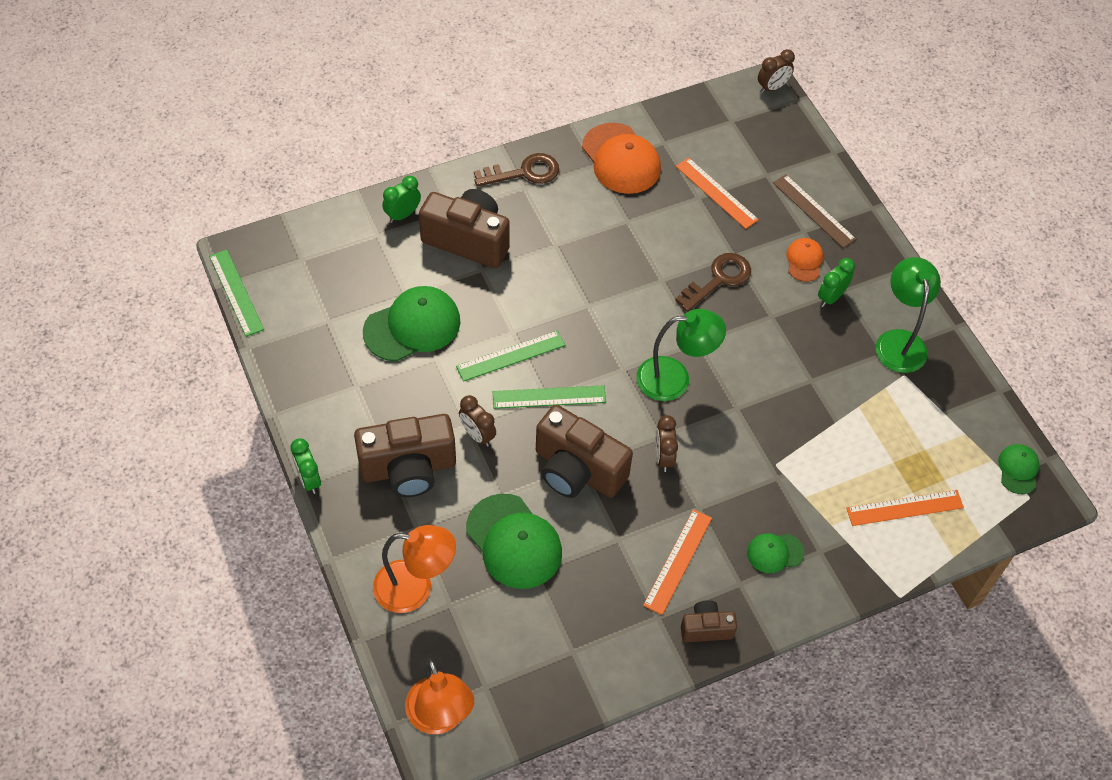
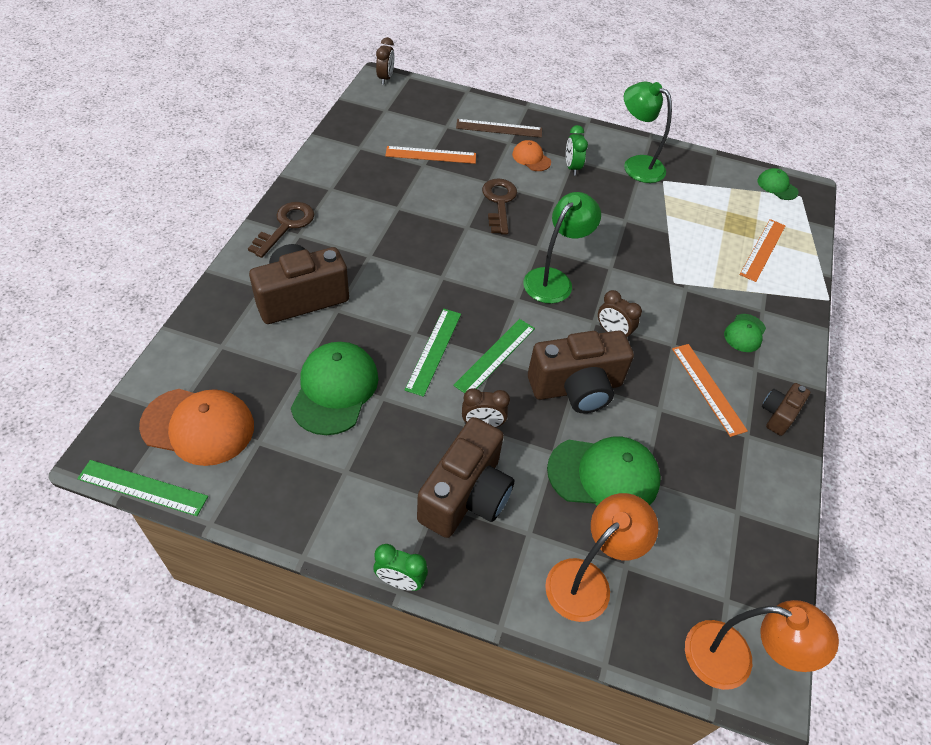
camera: 50 degrees left, 5 degrees down
(402, 215) = (225, 317): green clock -> none
(621, 159) = (344, 174): orange cap -> orange cap (198, 426)

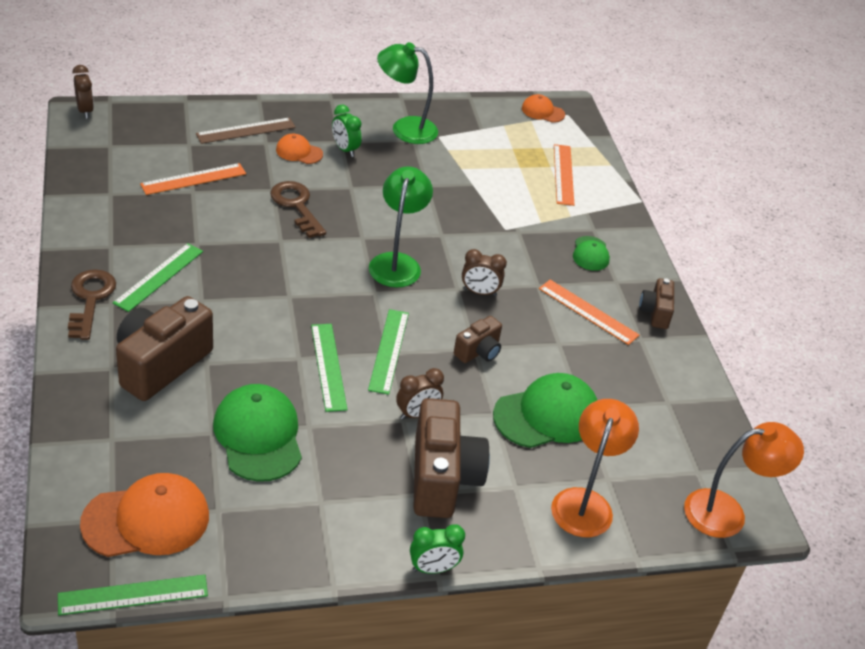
camera: 30 degrees left, 10 degrees down
(350, 225) = (159, 277): none -> green ruler
(576, 388) = (478, 352): brown camera -> brown camera, size x0.52
(777, 186) = (542, 111): green cap -> orange cap

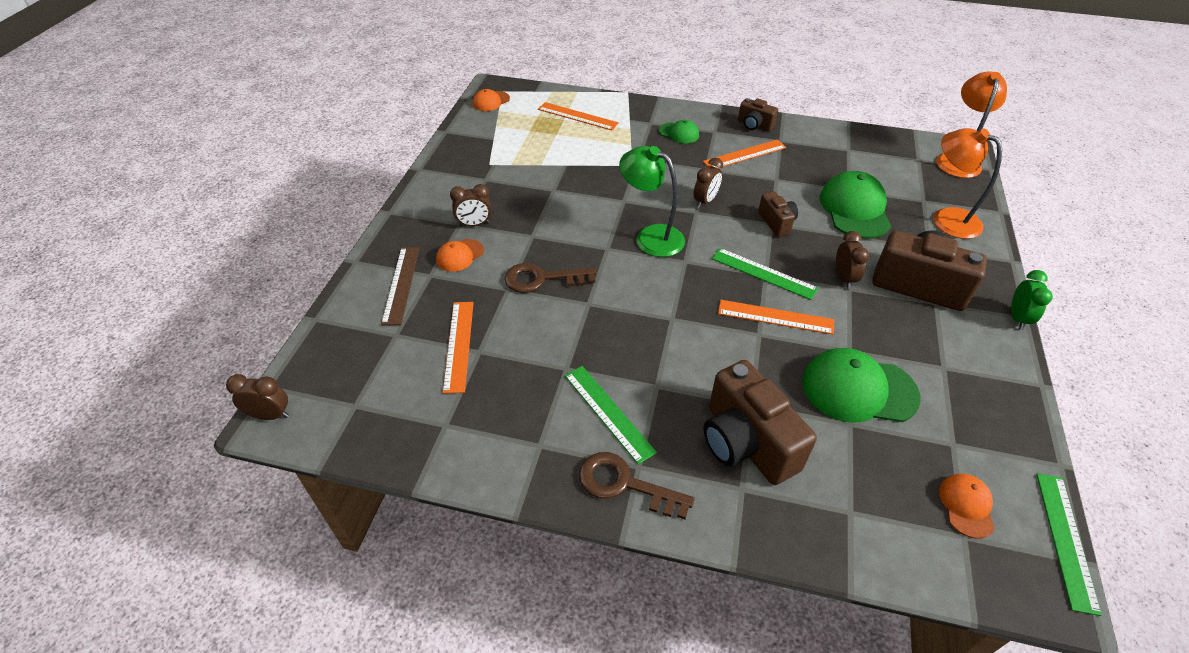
camera: 60 degrees left, 5 degrees up
(146, 520) = (966, 506): orange cap -> orange cap, size x0.53
(328, 366) = (775, 317): green ruler -> orange ruler
(345, 149) = (474, 224): green clock -> brown clock
(405, 129) = (466, 180): green lamp -> none

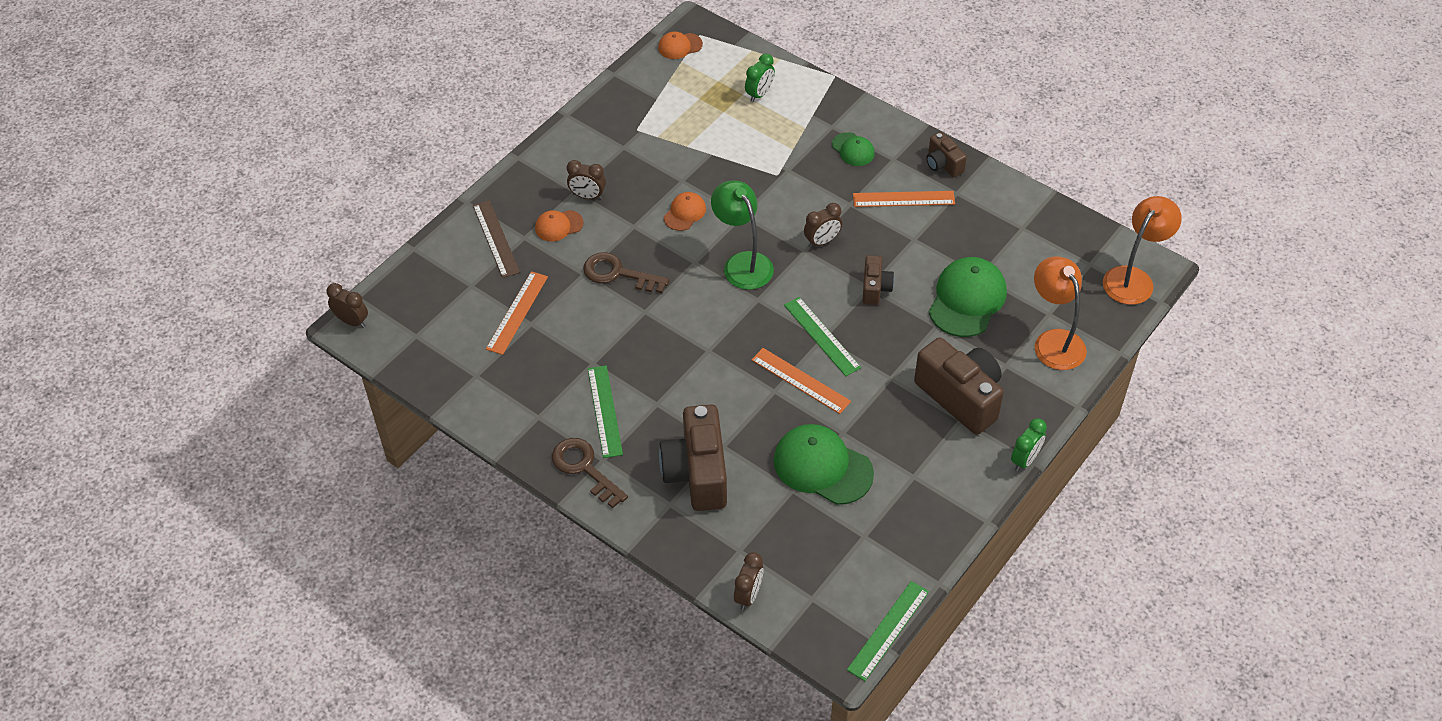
camera: 25 degrees right, 5 degrees up
(401, 284) = (496, 238): brown ruler -> brown ruler turned 45 degrees counterclockwise
(577, 116) = (759, 94): orange ruler -> green clock
(844, 278) = (894, 366): brown clock -> brown clock (748, 595)
(966, 506) = (832, 580): orange cap -> orange cap (685, 213)

